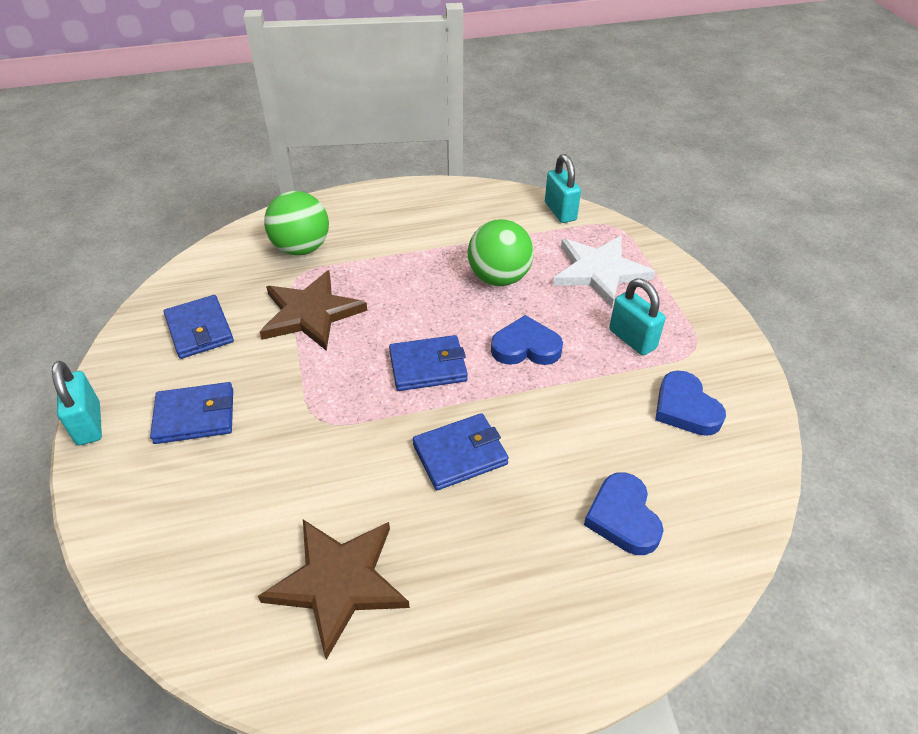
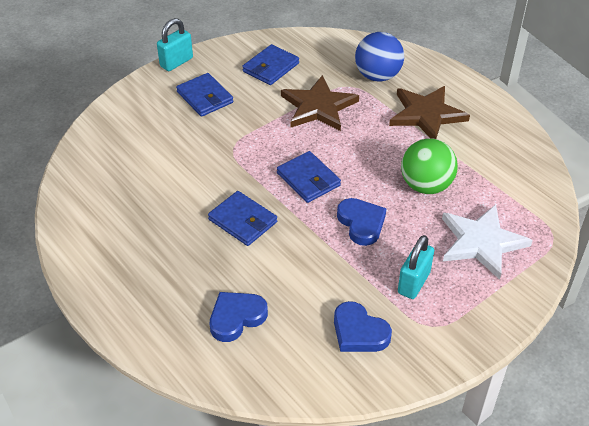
camera: 65 degrees right, 0 degrees up
(301, 248) = (377, 76): green ball -> blue ball
(338, 582) = (127, 201): brown star -> brown star (426, 114)
(560, 211) = (542, 196): turquoise padlock -> none
(685, 408) = (359, 332): blue heart -> blue heart turned 90 degrees counterclockwise

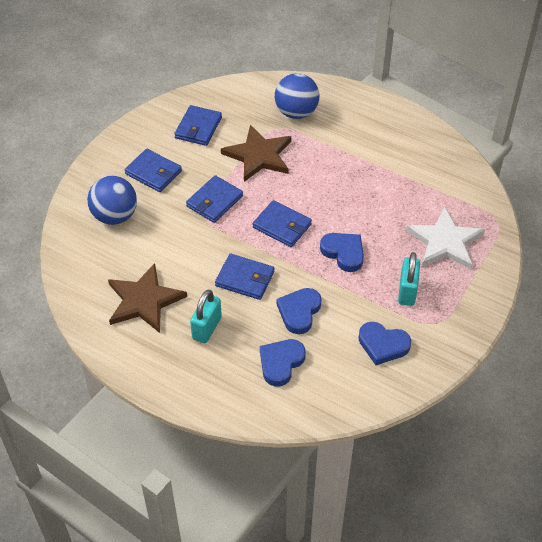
camera: 20 degrees left, 5 degrees up
(146, 127) = (115, 216): none -> blue ball
(176, 62) = (109, 144): turquoise padlock -> turquoise padlock (207, 328)
(251, 138) = (214, 201): none -> blue wallet
(283, 270) = (299, 312): none -> blue heart
(426, 114) = (353, 139): brown star -> brown star (144, 300)
(426, 186) = (381, 205): green ball -> none

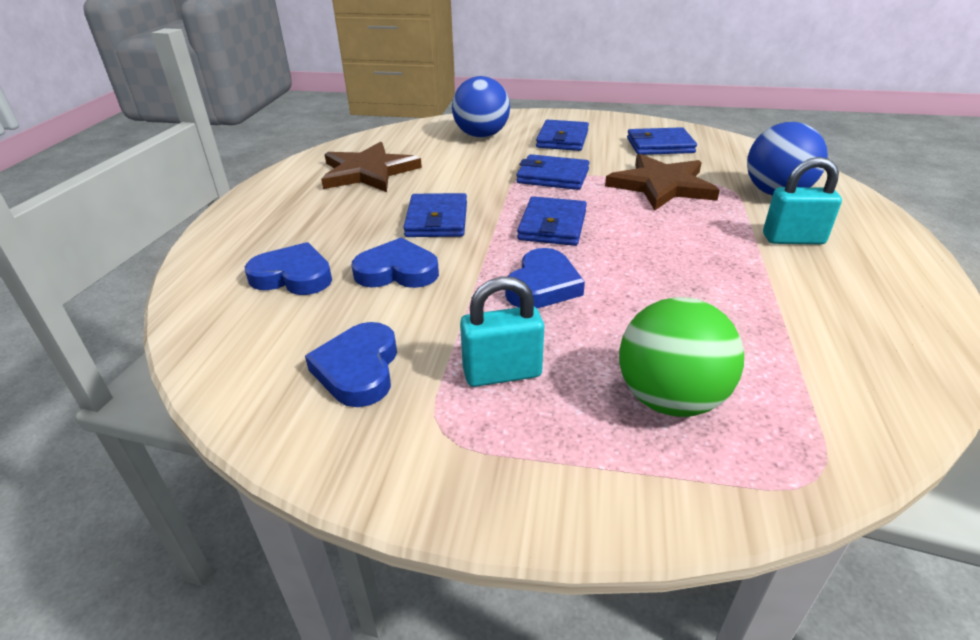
camera: 70 degrees right, 15 degrees down
(207, 328) = (340, 213): turquoise padlock -> turquoise padlock (793, 239)
(445, 242) = (670, 399): white star -> green ball

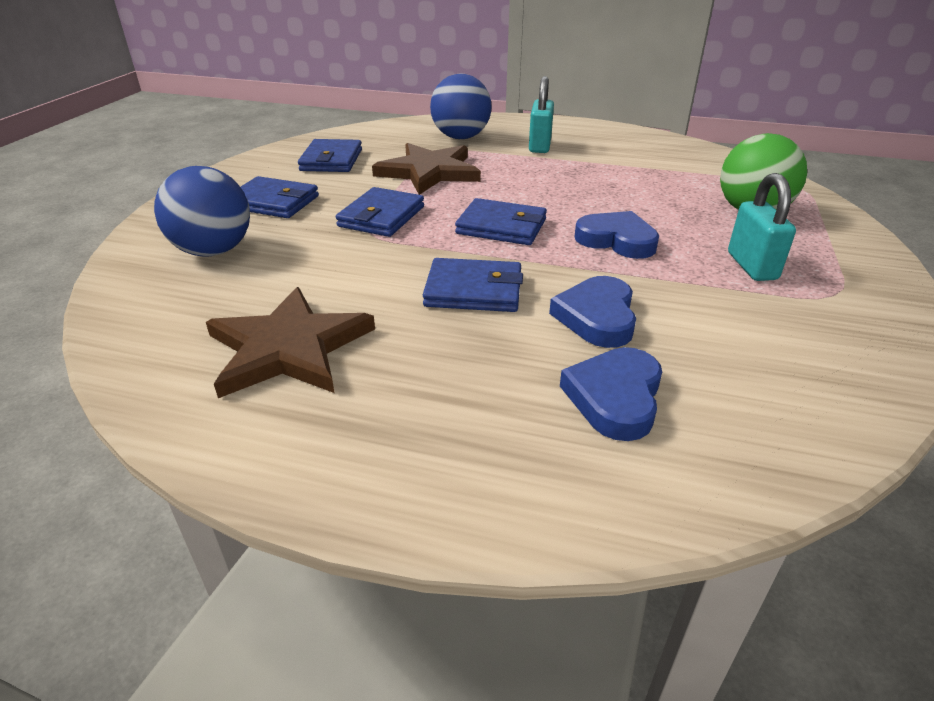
camera: 85 degrees left, 0 degrees up
(358, 369) = (780, 336): blue heart -> none

